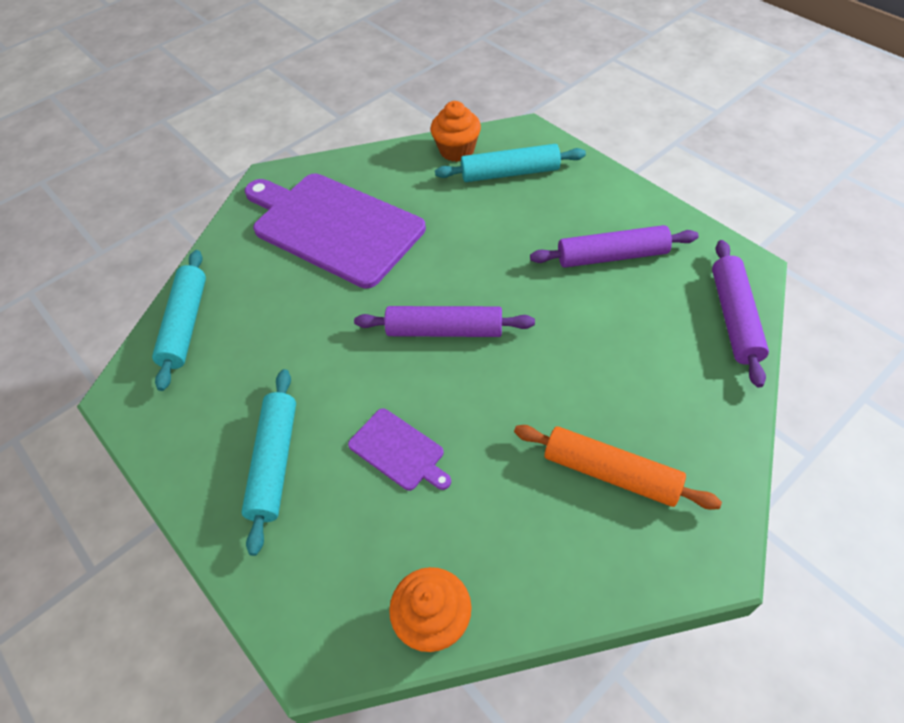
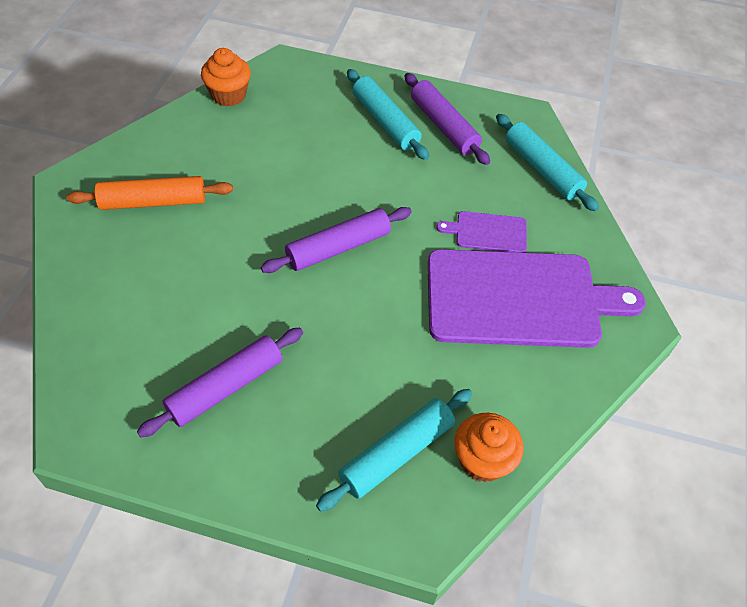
camera: 140 degrees right, 0 degrees up
(399, 451) = (309, 158): purple cutting board -> purple cutting board (488, 232)
(734, 317) = (81, 368): purple rolling pin -> purple rolling pin (444, 126)

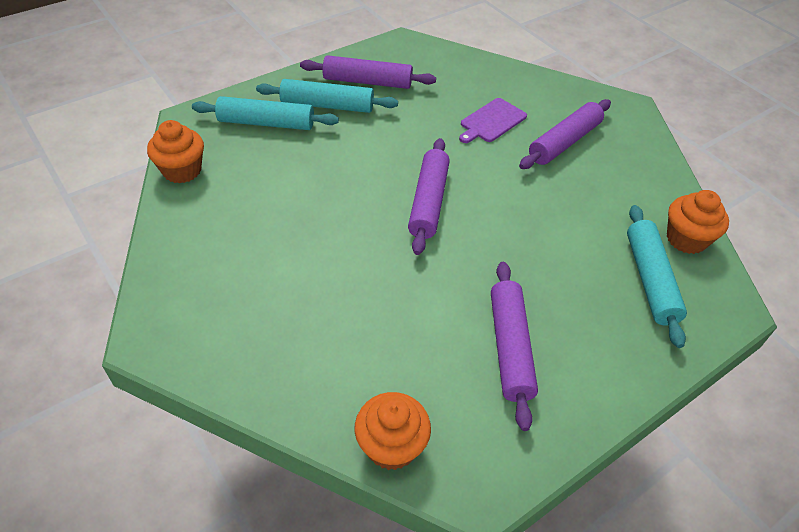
camera: 50 degrees left, 5 degrees down
(76, 364) = (391, 446): none -> orange cupcake
(153, 202) = (251, 287): orange rolling pin -> none
(519, 298) = (564, 142): purple cutting board -> purple rolling pin
(542, 169) = (461, 65): turquoise rolling pin -> turquoise rolling pin (266, 123)

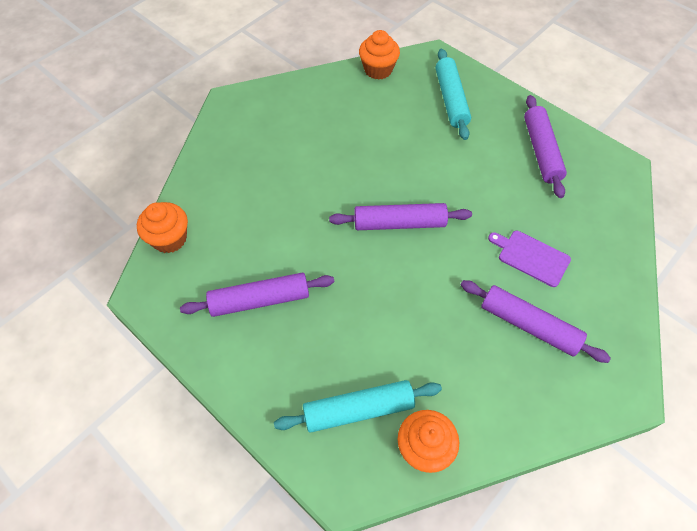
camera: 80 degrees right, 10 degrees up
(327, 105) = (492, 131): turquoise rolling pin -> none

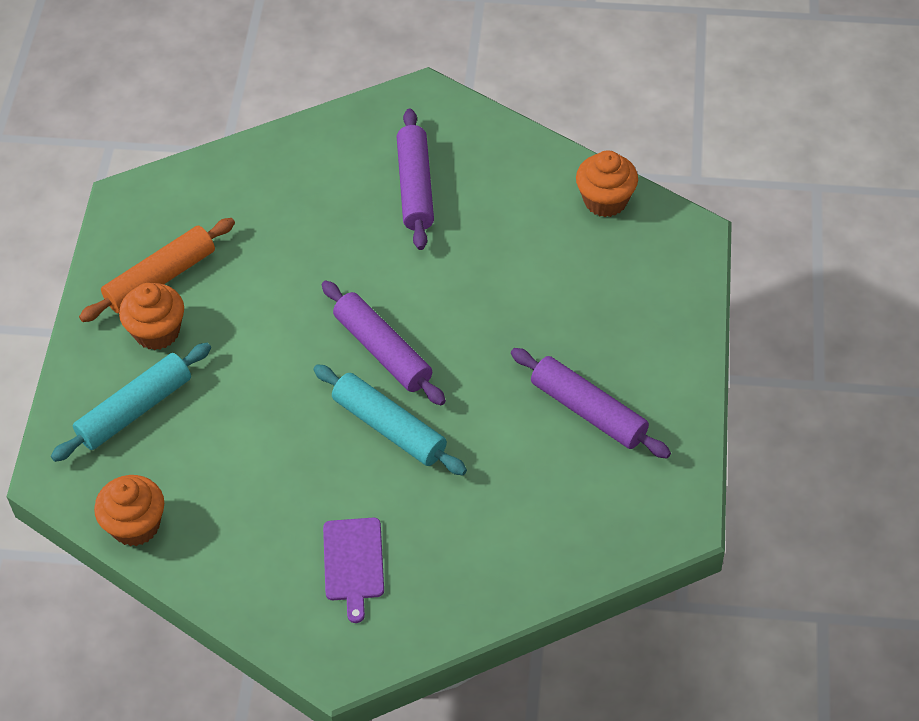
camera: 125 degrees left, 5 degrees down
(169, 239) = (599, 553): orange cupcake -> orange cupcake (157, 332)
(358, 409) = (618, 262): turquoise rolling pin -> turquoise rolling pin (389, 427)
(531, 257) = (330, 220): purple cutting board -> purple cutting board (353, 563)
(541, 151) = (161, 278): purple rolling pin -> orange rolling pin

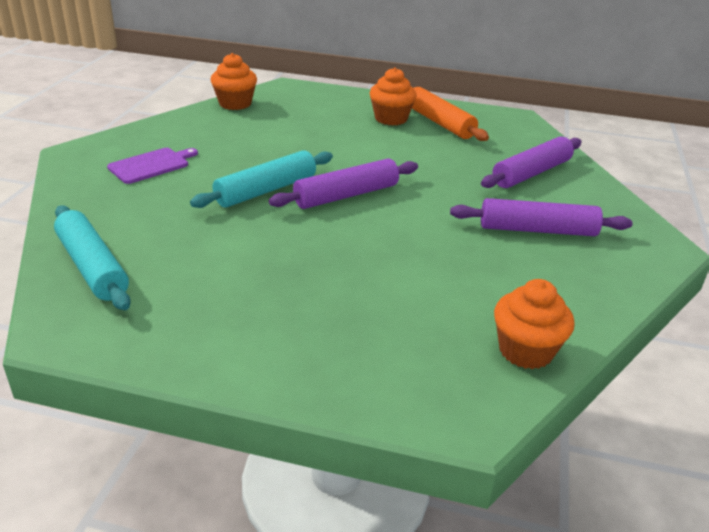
camera: 95 degrees right, 20 degrees down
(135, 410) = (326, 109): turquoise rolling pin -> turquoise rolling pin (92, 267)
(353, 563) = (151, 165): purple cutting board -> purple cutting board turned 135 degrees clockwise
(588, 411) = (231, 292): purple rolling pin -> purple rolling pin (531, 173)

